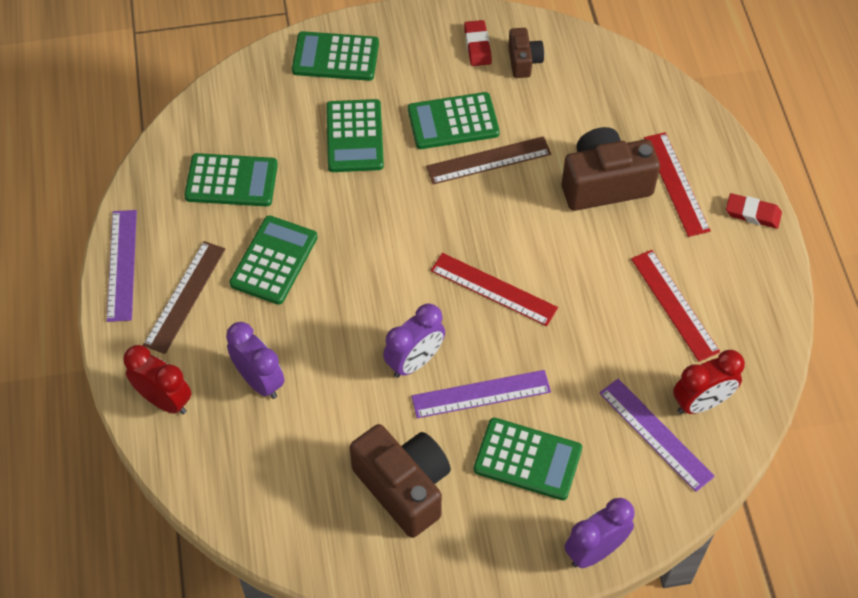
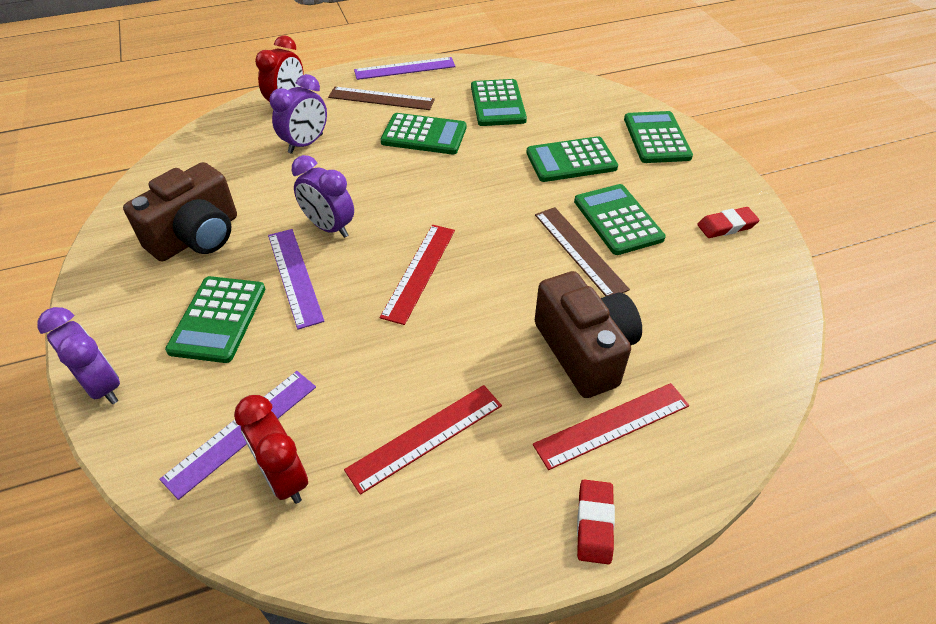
camera: 80 degrees right, 10 degrees down
(523, 61) = (727, 263): brown camera -> none

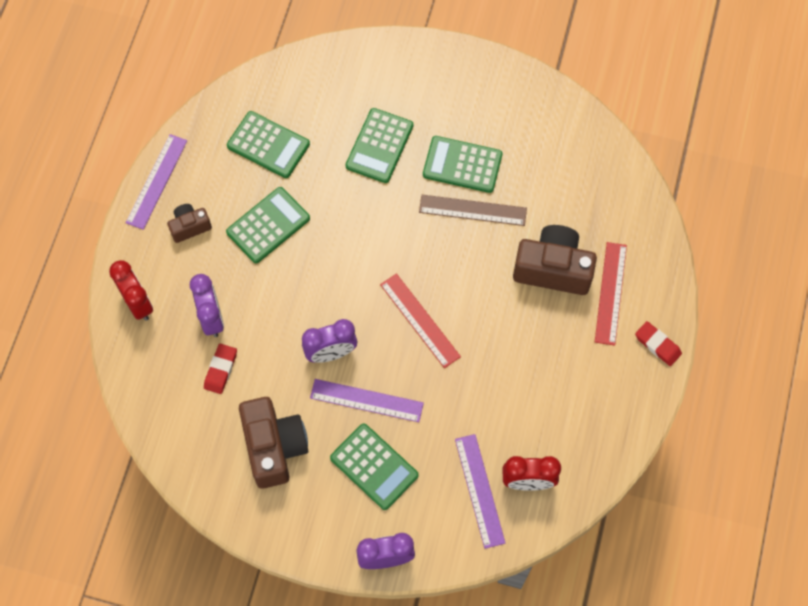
camera: 55 degrees left, 20 degrees up
(381, 98) = (190, 227): brown ruler -> brown camera
(425, 437) = (552, 394): red ruler -> none
(656, 138) = (399, 70): green calculator -> none
(726, 226) = (516, 105): red eraser -> red eraser (220, 370)

